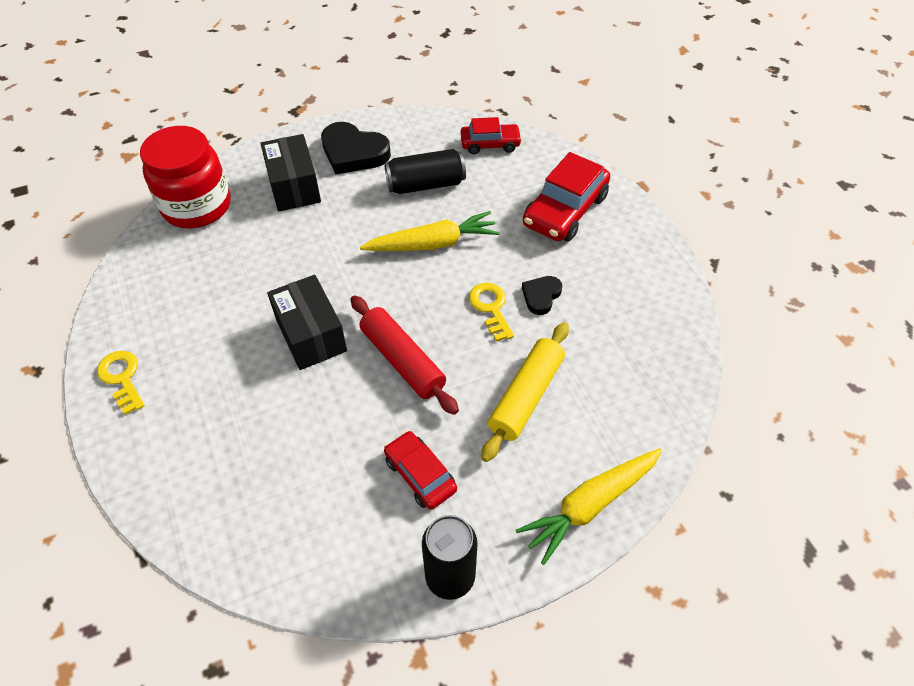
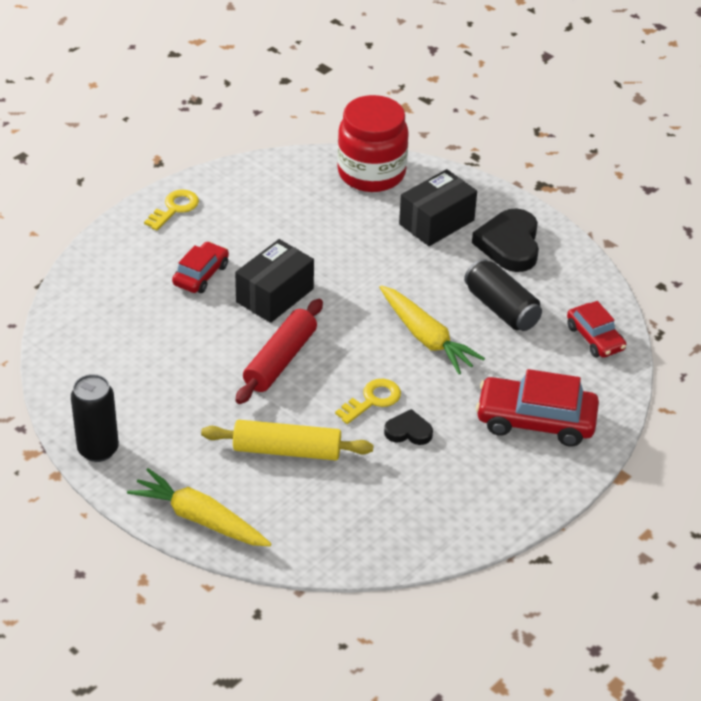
camera: 65 degrees right, 10 degrees down
(420, 475) = (176, 406): red car -> red car (201, 275)

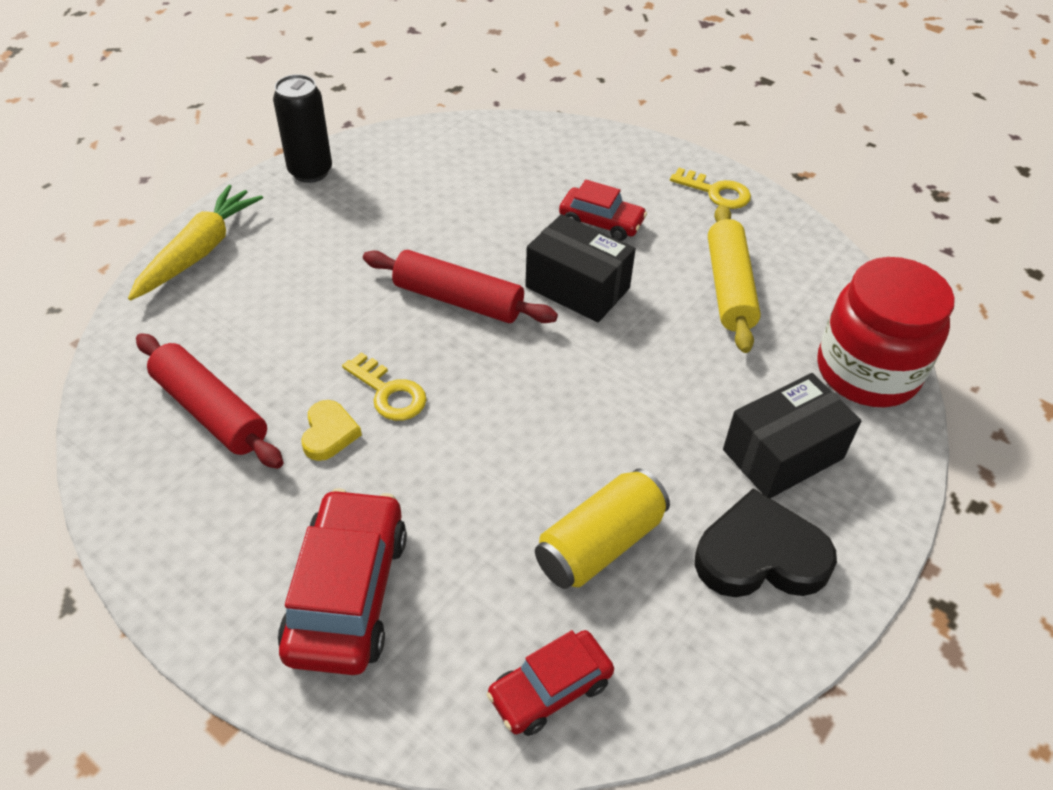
camera: 85 degrees right, 5 degrees up
(287, 450) = (301, 315): yellow rolling pin -> yellow rolling pin (729, 287)
(383, 496) = (211, 411): none -> red rolling pin
(408, 431) = (329, 433): black heart -> yellow heart
(426, 337) = (519, 448): yellow carrot -> none
(436, 222) = (782, 454): black box -> black box turned 75 degrees counterclockwise
(501, 308) = (600, 544): black can -> yellow can

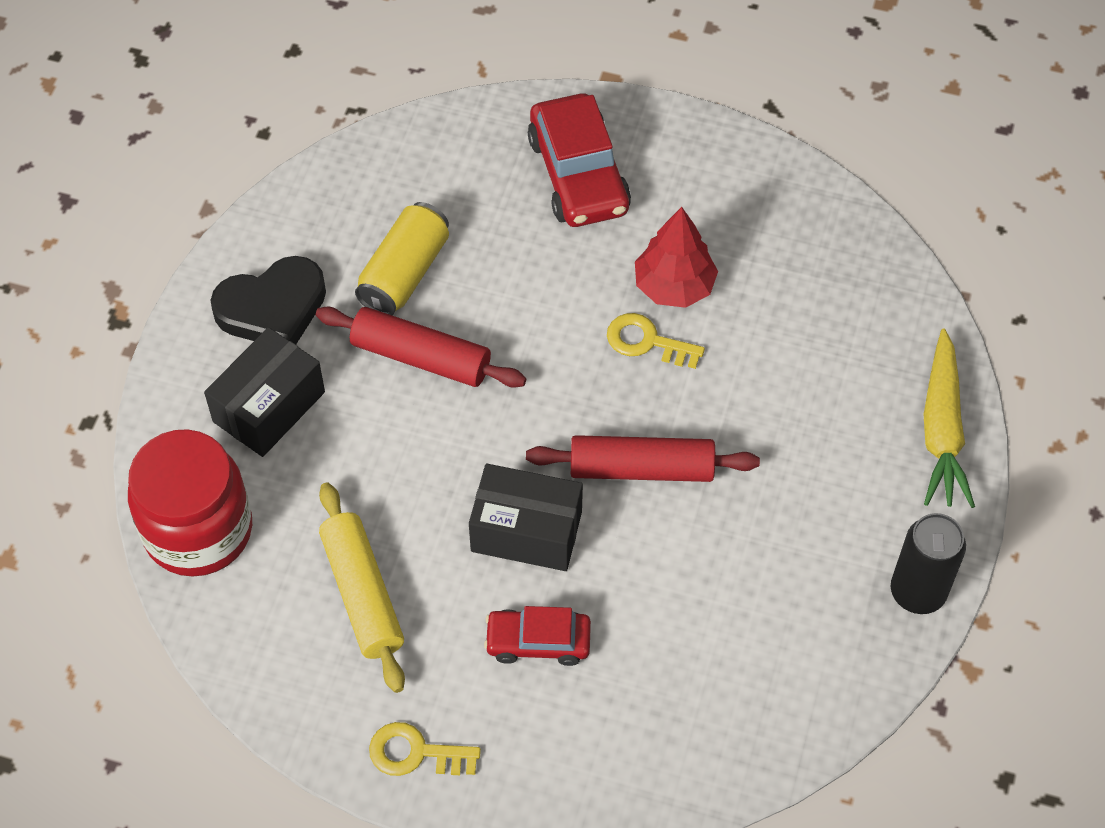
camera: 160 degrees right, 10 degrees up
(211, 411) = (787, 271): red rolling pin -> red rolling pin (421, 357)
(329, 433) = (674, 286): yellow heart -> red tree
(550, 689) = (403, 164): red car -> none

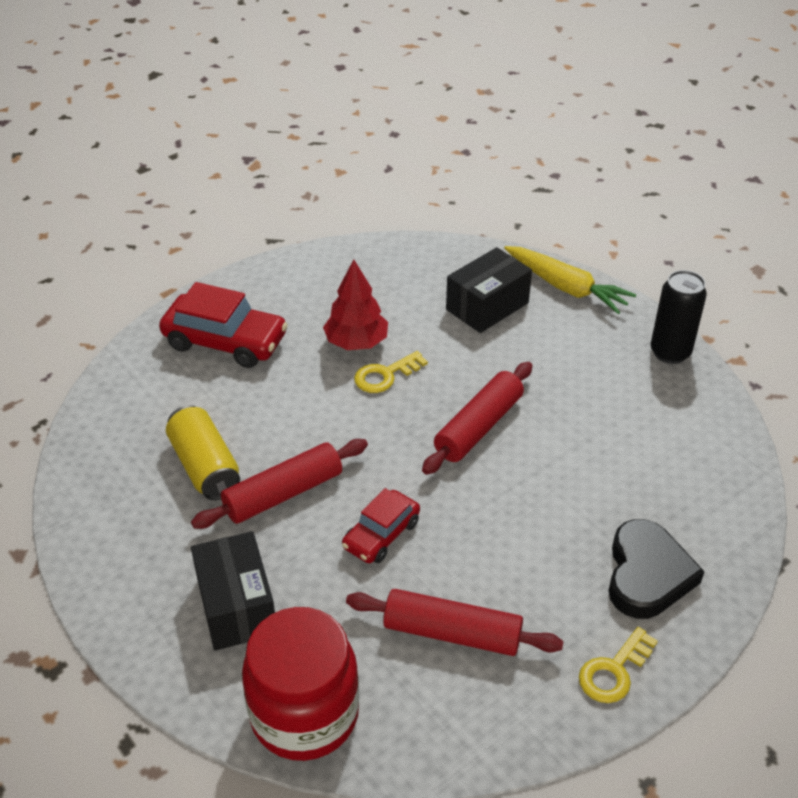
camera: 55 degrees left, 15 degrees down
(272, 308) = (152, 558): black heart -> black heart (647, 574)
(362, 594) = (452, 633): yellow rolling pin -> red rolling pin
(526, 531) = (477, 510): black box -> black box (487, 306)
(538, 642) = (571, 550): red car -> red car (381, 535)

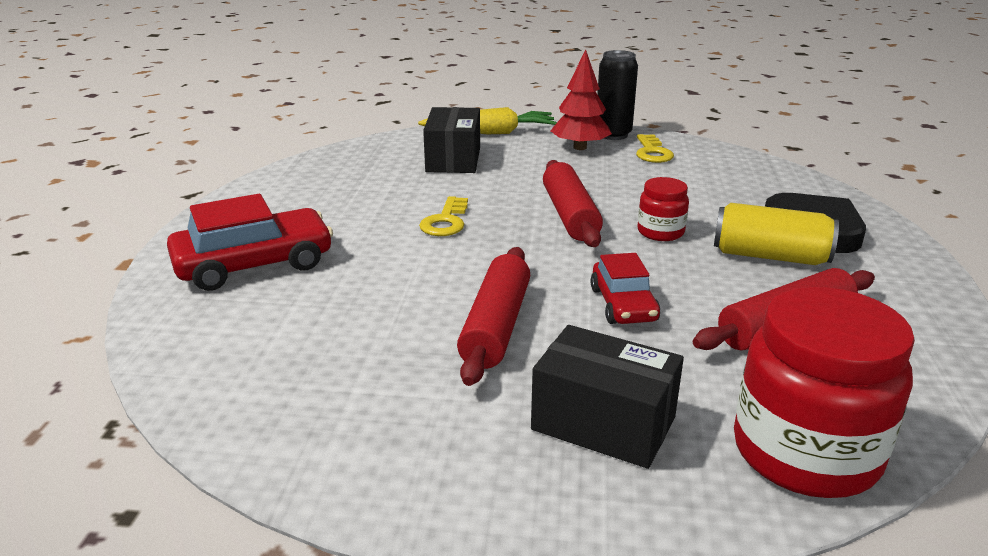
camera: 45 degrees left, 15 degrees down
(205, 466) = (385, 350): yellow can -> yellow can (769, 256)
(356, 343) = (386, 215): red tree -> red tree (580, 147)
(516, 490) = (660, 232): none -> red jar
(614, 671) = (904, 282): yellow key -> yellow key (652, 152)

